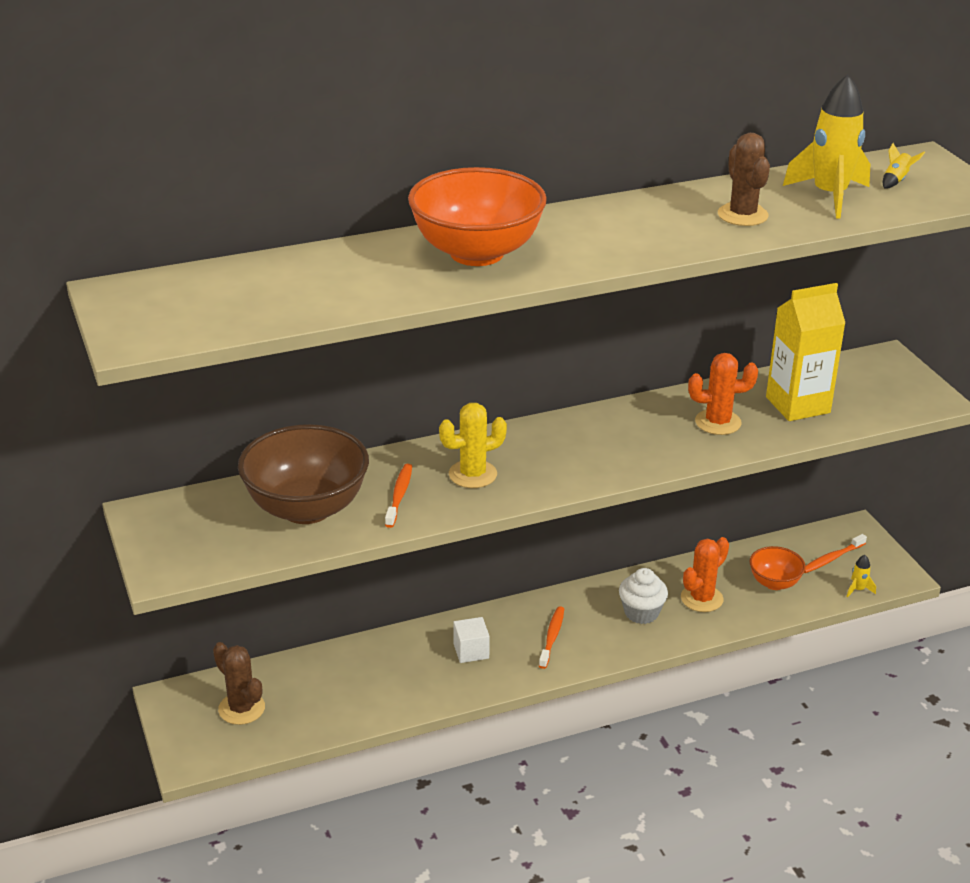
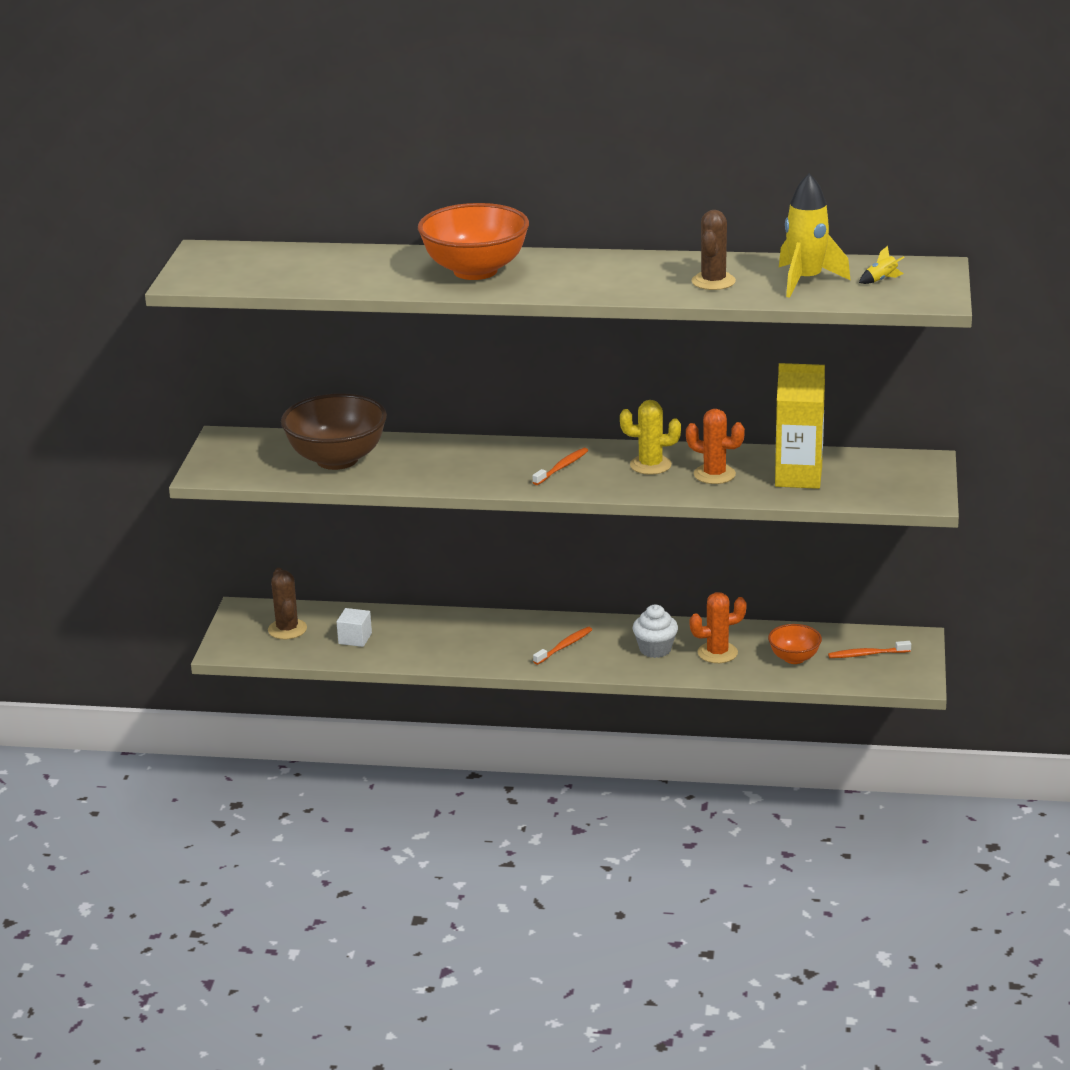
camera: 30 degrees right, 5 degrees down
(399, 495) = (411, 466): orange toothbrush -> orange toothbrush (562, 467)
(471, 651) = (491, 638): white cube -> white cube (355, 638)
(472, 474) = (479, 466): yellow cactus -> yellow cactus (650, 465)
(858, 589) = (865, 682): yellow rocket -> none

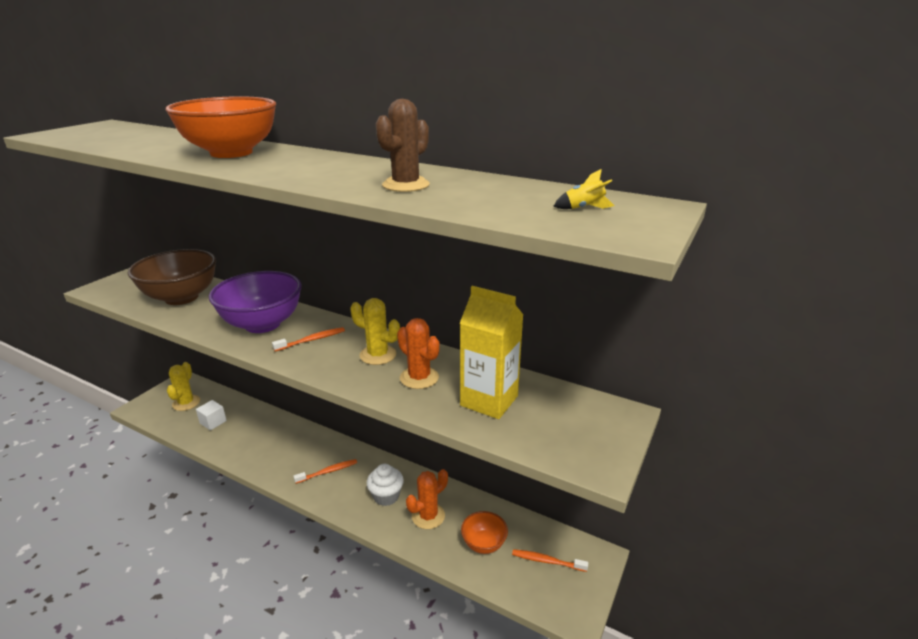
camera: 20 degrees right, 0 degrees up
(287, 629) = (186, 403): brown cactus -> yellow cactus
(484, 465) = (262, 324): none -> purple bowl
(717, 653) = (428, 516): orange cactus -> orange cactus turned 45 degrees counterclockwise
(806, 281) = (498, 197): yellow rocket -> none

